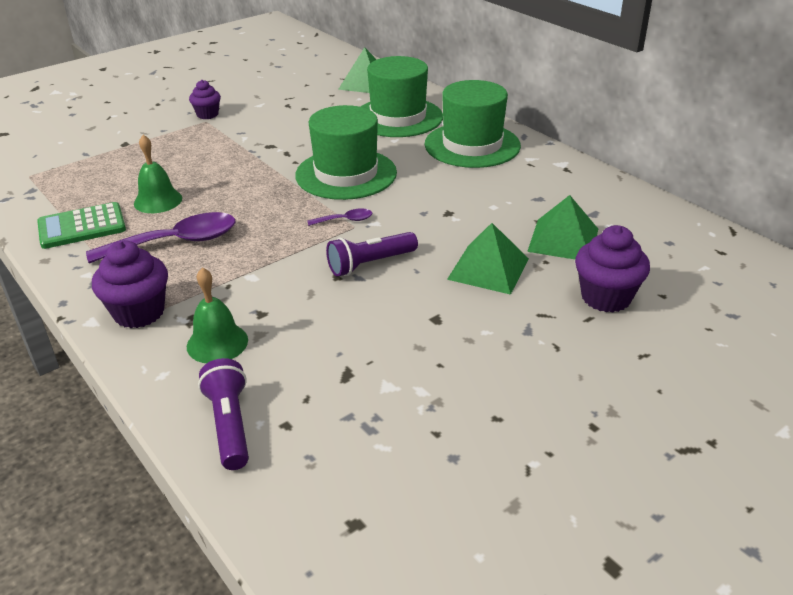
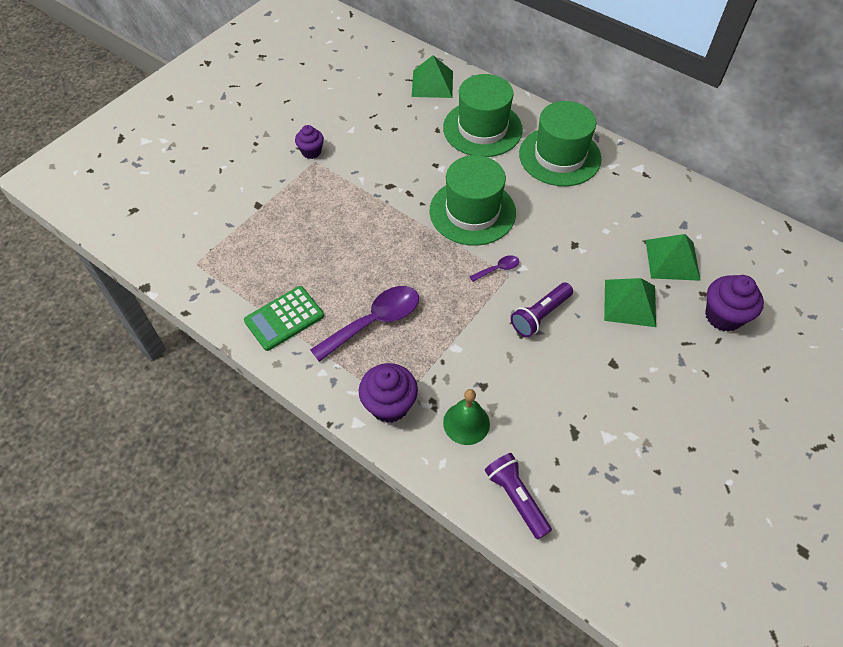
camera: 15 degrees left, 20 degrees up
(158, 201) = (331, 274): green bell -> none

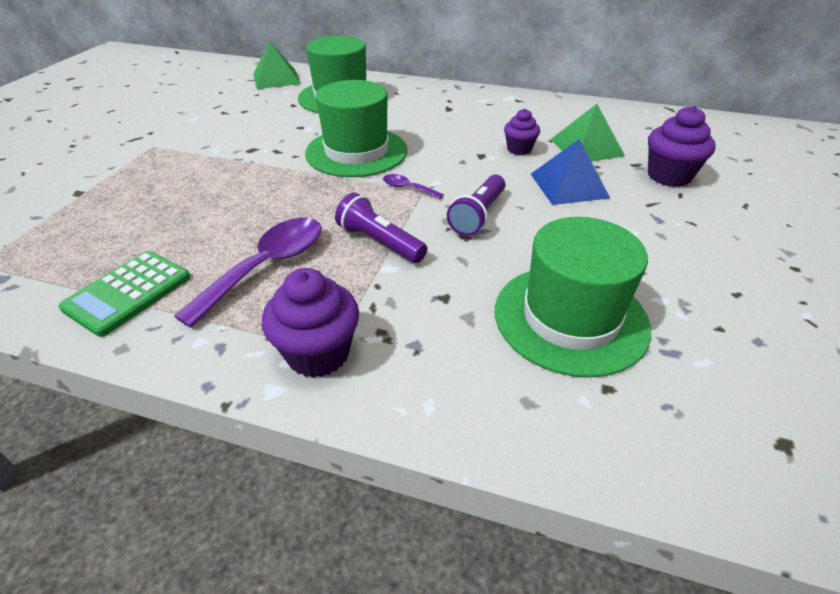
camera: 20 degrees left, 15 degrees down
(311, 152) = (147, 140): purple cupcake -> purple cupcake (519, 149)
(466, 423) = (441, 344): green bell -> none
(498, 269) = (407, 188): purple spoon -> purple spoon turned 105 degrees counterclockwise
(516, 498) = (563, 418): purple flashlight -> purple flashlight (380, 242)
(559, 156) = (429, 102): green hat -> green hat (570, 318)
(630, 302) = (569, 185): green pyramid -> blue pyramid

